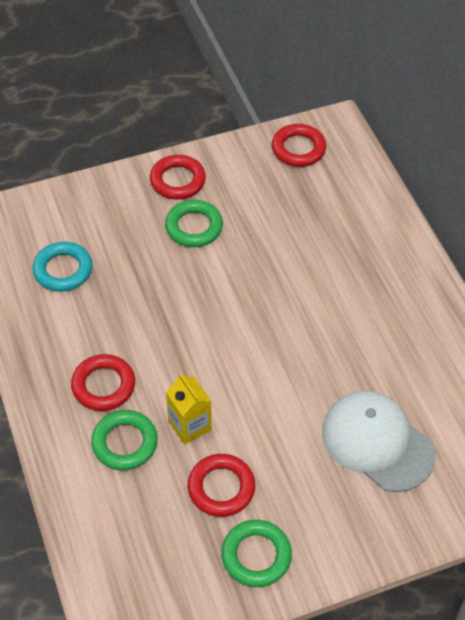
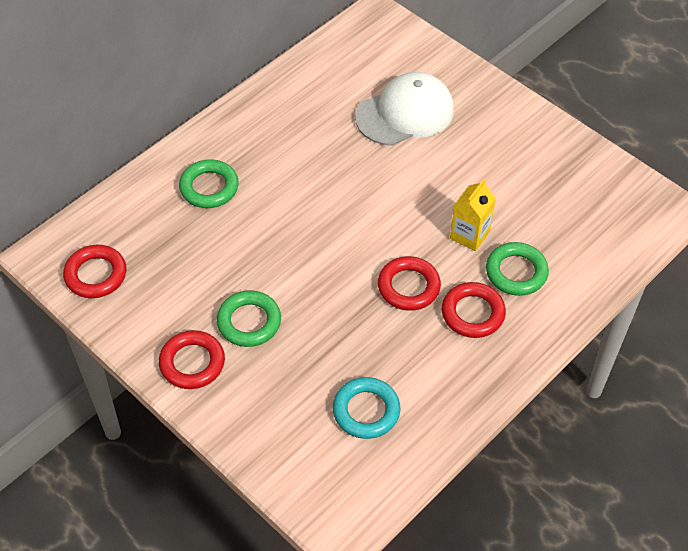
camera: 115 degrees left, 0 degrees up
(221, 488) = (510, 192): red ring -> red ring (408, 287)
(256, 556) = (548, 152): green ring -> green ring (209, 187)
(377, 442) = (405, 113): white cap -> white cap turned 135 degrees counterclockwise

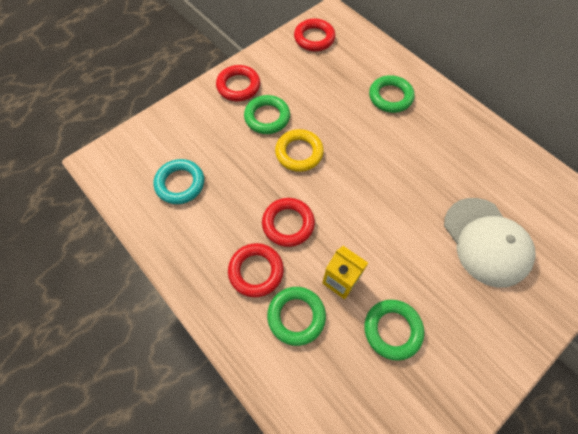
camera: 95 degrees right, 10 degrees up
(305, 282) = (299, 153): none -> yellow ring
(513, 192) = (392, 330): none -> green ring

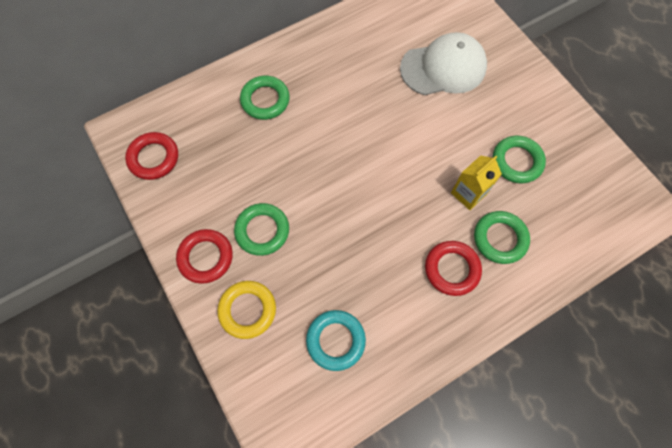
camera: 80 degrees left, 5 degrees up
(288, 224) = (403, 230): red ring -> none
(299, 153) = (319, 205): yellow ring -> yellow ring (247, 310)

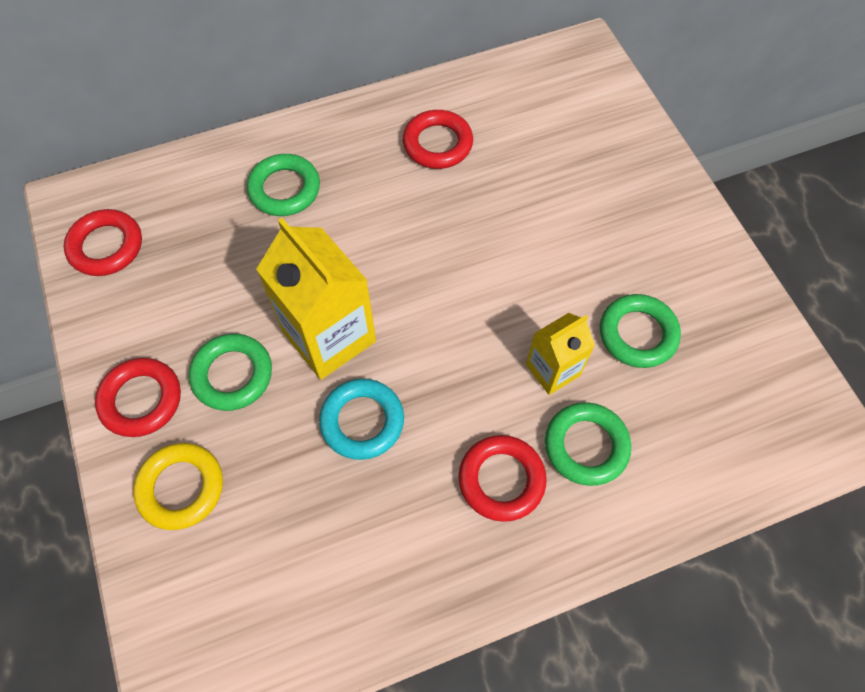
camera: 10 degrees right, 5 degrees down
(319, 195) = (329, 336): none -> yellow carton
(335, 340) = (299, 557): turquoise ring -> turquoise ring (362, 421)
(360, 54) = (437, 144): none -> red ring
(443, 68) = (556, 181): white cap -> none

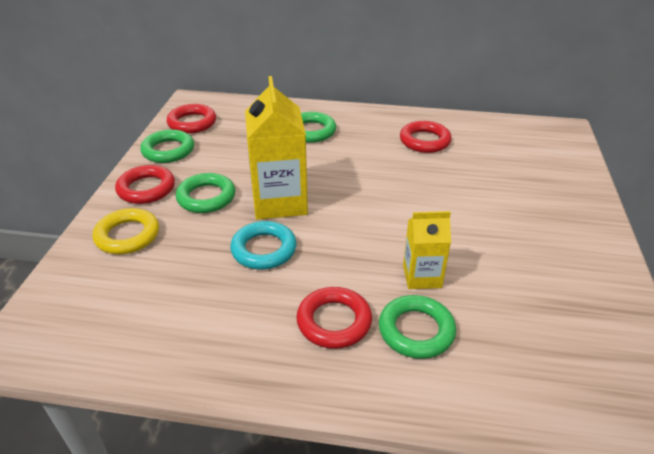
camera: 30 degrees right, 25 degrees down
(637, 334) = (506, 283): green ring -> green ring (168, 150)

